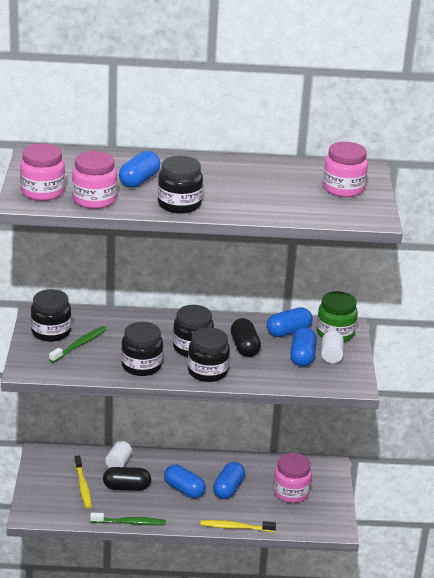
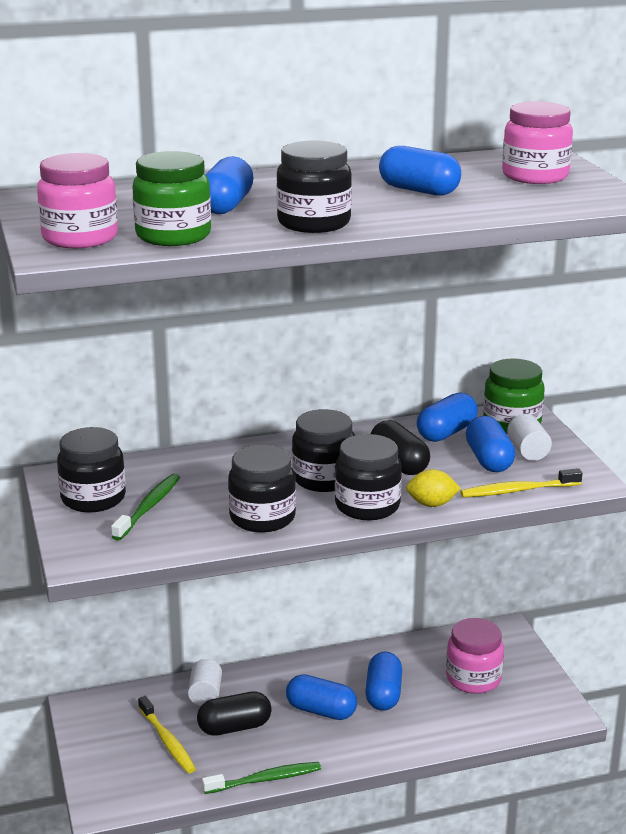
camera: 15 degrees left, 5 degrees down
(94, 200) = (173, 236): pink jar -> green jar
(235, 527) = (424, 748): yellow toothbrush -> yellow toothbrush (518, 490)
(247, 379) = (431, 504): none -> yellow lemon
(261, 188) = (419, 190): none -> blue capsule

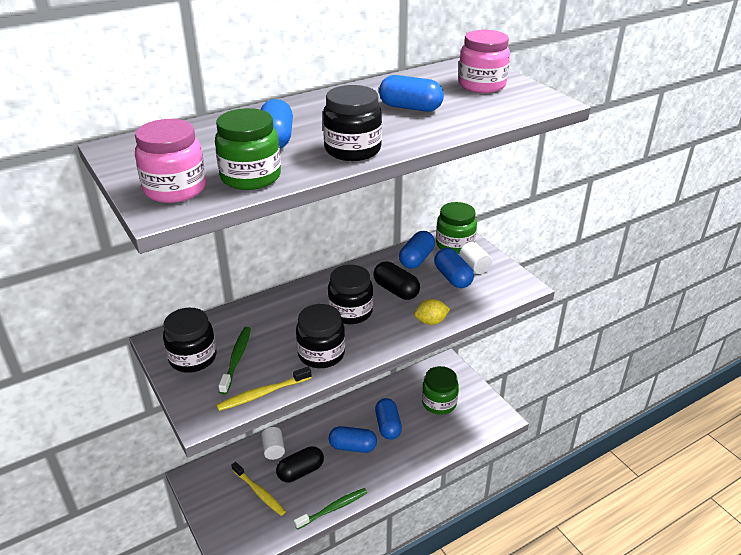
camera: 15 degrees left, 10 degrees up
(367, 506) = (389, 331): black jar -> none
(473, 678) = (439, 403): pink jar -> green jar
(518, 490) = (481, 300): yellow toothbrush -> yellow toothbrush (263, 394)

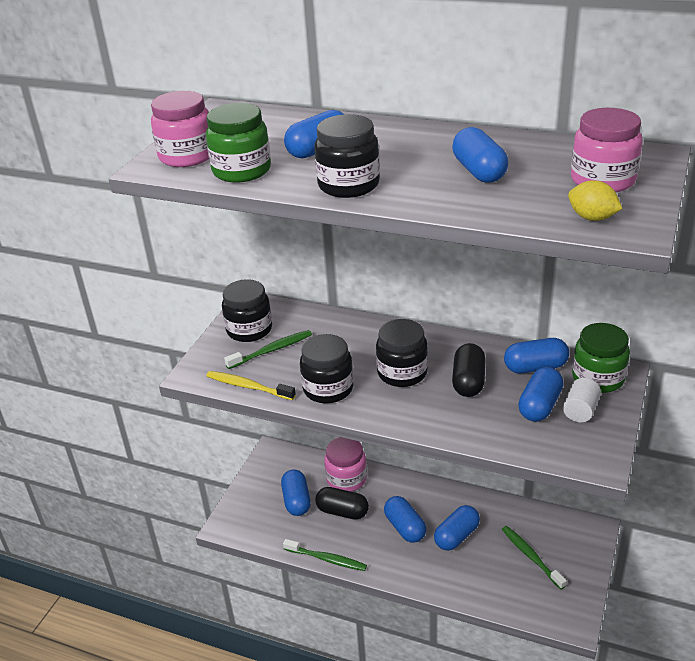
camera: 55 degrees right, 0 degrees up
(259, 492) = (296, 501): yellow toothbrush -> blue capsule
(273, 449) = (346, 479): white cylinder -> pink jar
(431, 321) = (451, 428): yellow lemon -> yellow lemon (592, 218)
(439, 403) = (531, 556): green jar -> green toothbrush

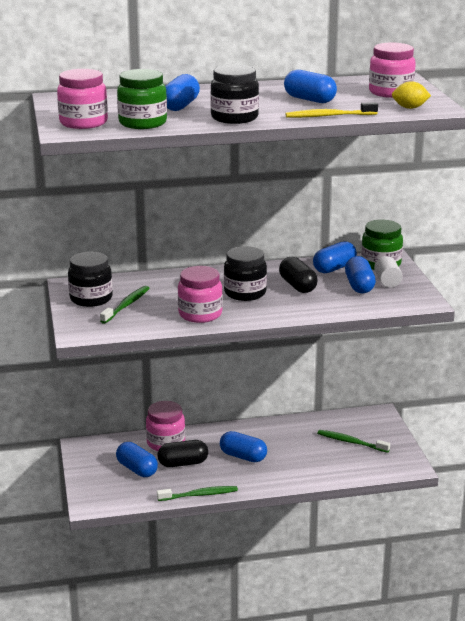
camera: 35 degrees left, 10 degrees down
(248, 386) = (135, 328): yellow toothbrush -> yellow toothbrush (329, 116)
(328, 389) = (200, 314): black jar -> pink jar
(456, 536) = (287, 448): blue capsule -> none

